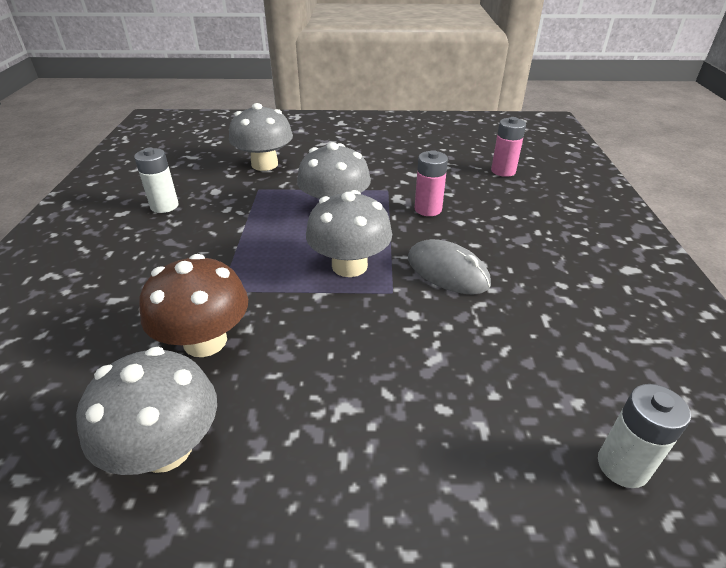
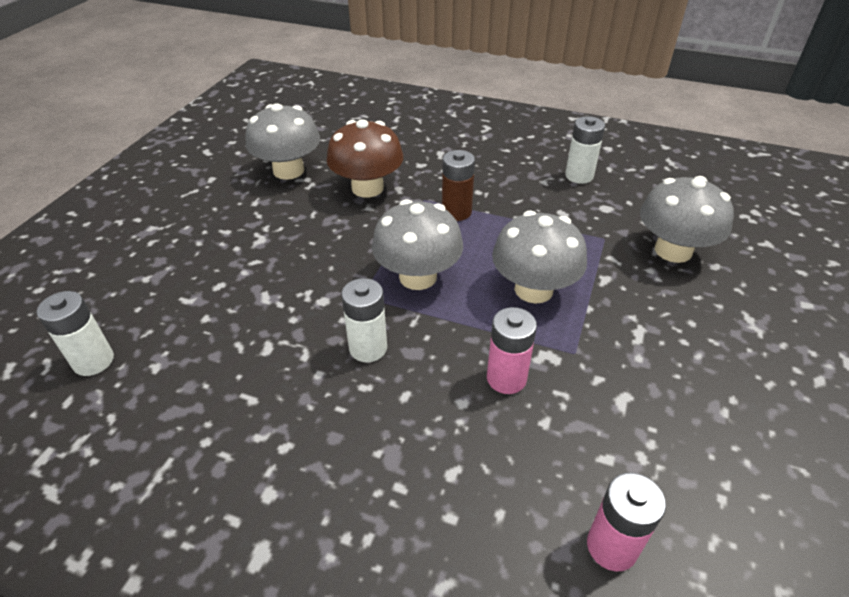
camera: 110 degrees right, 5 degrees up
(241, 263) = (456, 212): none -> brown battery
(447, 271) = (368, 348): grey mouse -> white battery

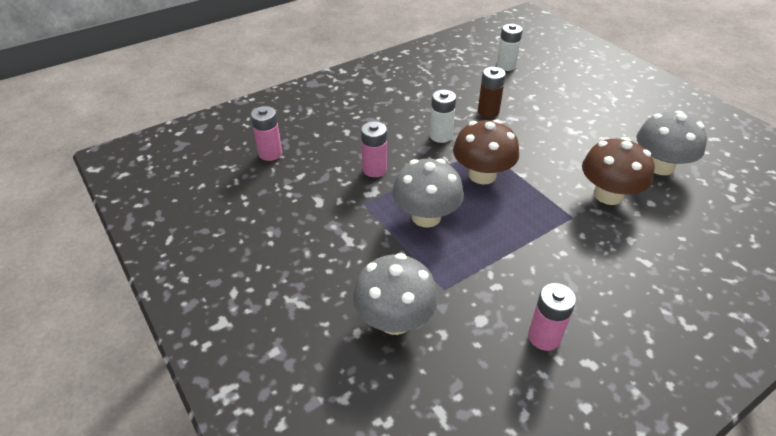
camera: 125 degrees right, 0 degrees up
(418, 277) = (482, 175): grey mushroom -> brown mushroom
(456, 212) = (541, 225): brown battery -> brown battery (488, 112)
(579, 176) = (544, 337): white battery -> pink battery

